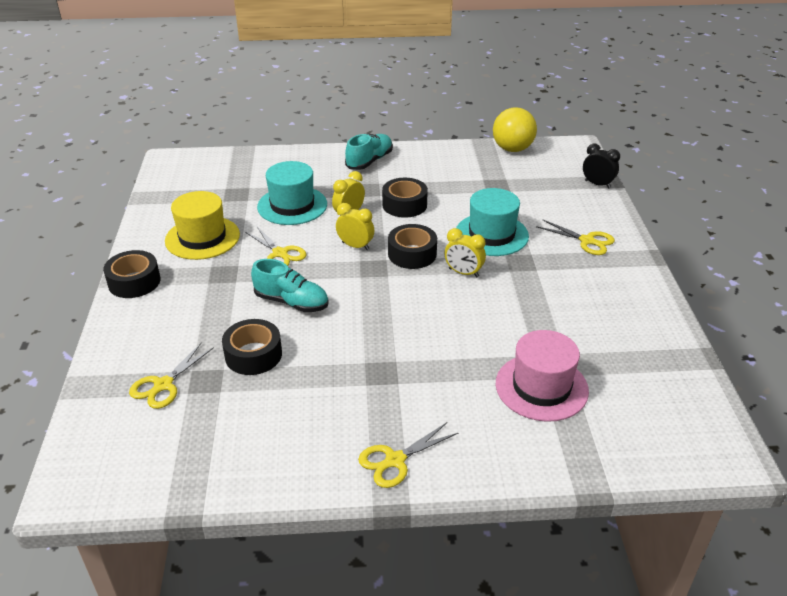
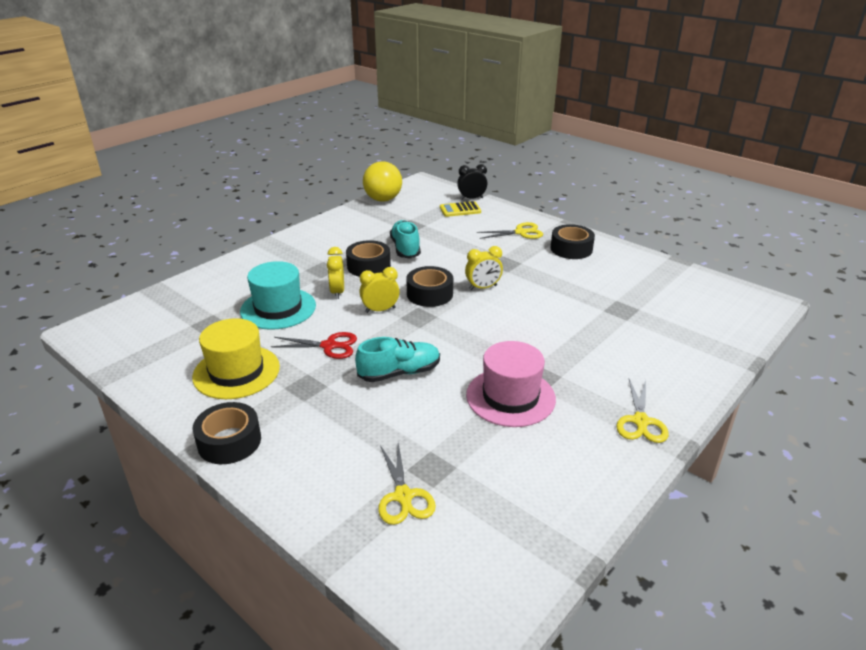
camera: 45 degrees left, 5 degrees down
(253, 355) = (435, 425): black tape -> black tape (571, 249)
(280, 253) = (329, 346): yellow scissors -> red scissors
(369, 161) = (289, 250): turquoise shoe -> turquoise shoe (405, 248)
(491, 234) = (460, 256): turquoise hat -> none
(541, 387) = (637, 325): pink hat -> pink hat (510, 397)
(566, 191) = (460, 210): none -> yellow calculator

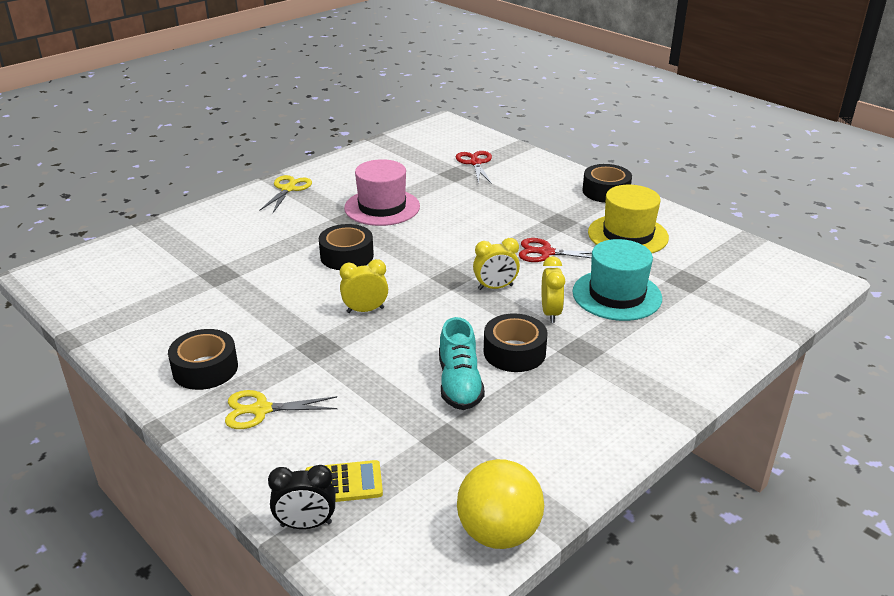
camera: 175 degrees left, 0 degrees up
(399, 373) = (475, 227): turquoise shoe -> none
(403, 496) = (475, 163): yellow scissors -> red scissors
(429, 294) = (434, 304): black tape -> black tape (347, 256)

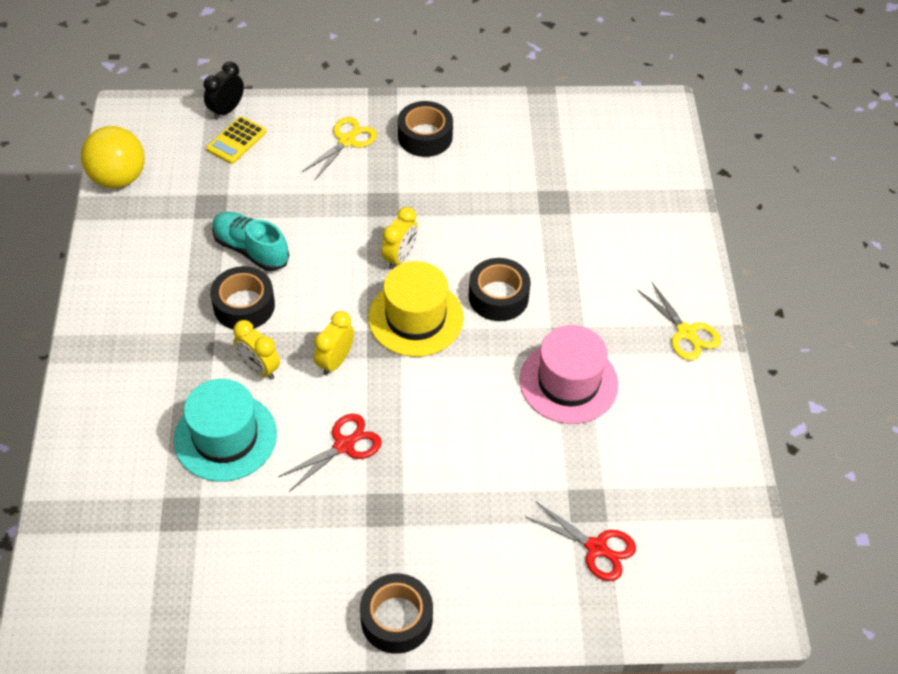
camera: 130 degrees right, 20 degrees up
(628, 235) = (296, 545): yellow hat -> yellow hat (415, 318)

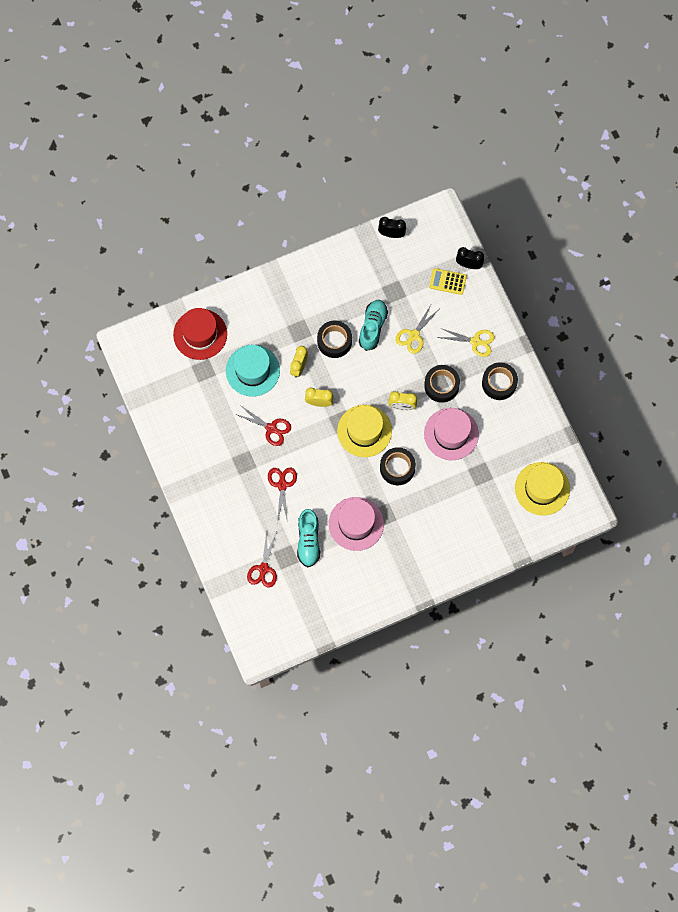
camera: 70 degrees right, 20 degrees up
(110, 494) = (200, 334): none -> red hat
(118, 178) = (391, 234): yellow ball -> black clock
(396, 619) = (190, 491): black tape -> black tape (441, 385)
(454, 465) = (282, 485): none -> red scissors
(475, 214) = (451, 434): none -> pink hat
(572, 460) = (308, 541): none -> turquoise shoe
(607, 143) = (542, 488): none -> yellow hat
(686, 333) = (415, 575): yellow scissors -> yellow scissors (414, 335)

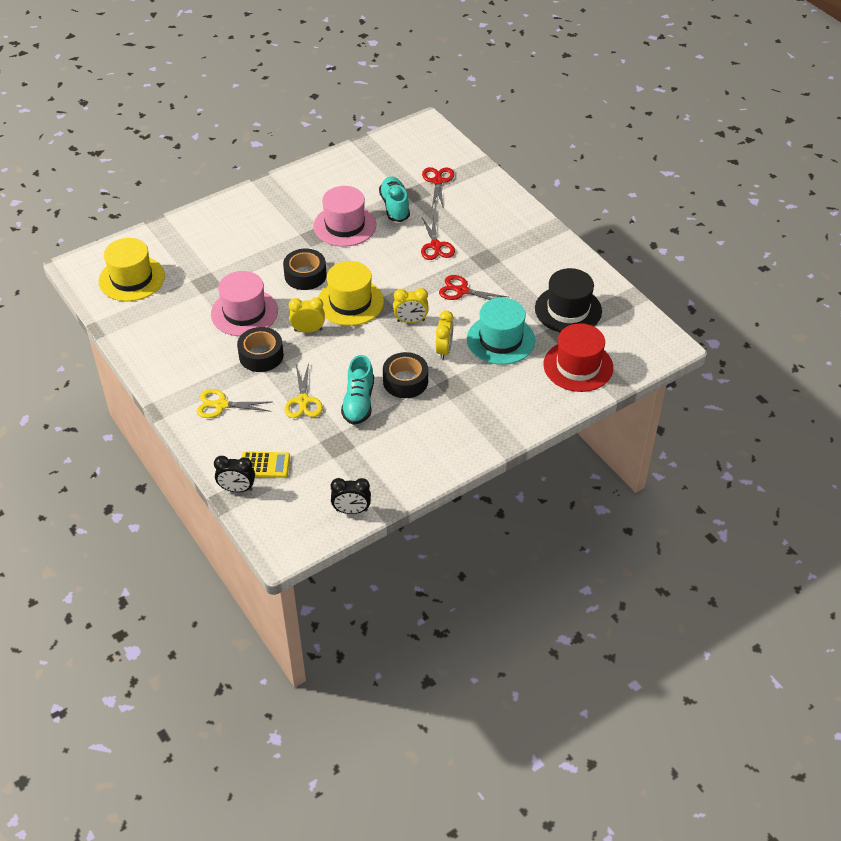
camera: 170 degrees right, 25 degrees down
(191, 393) = (568, 310): none -> black hat
(414, 335) = (303, 401): yellow scissors -> yellow scissors turned 150 degrees clockwise
(499, 383) = (187, 367): black tape -> none

